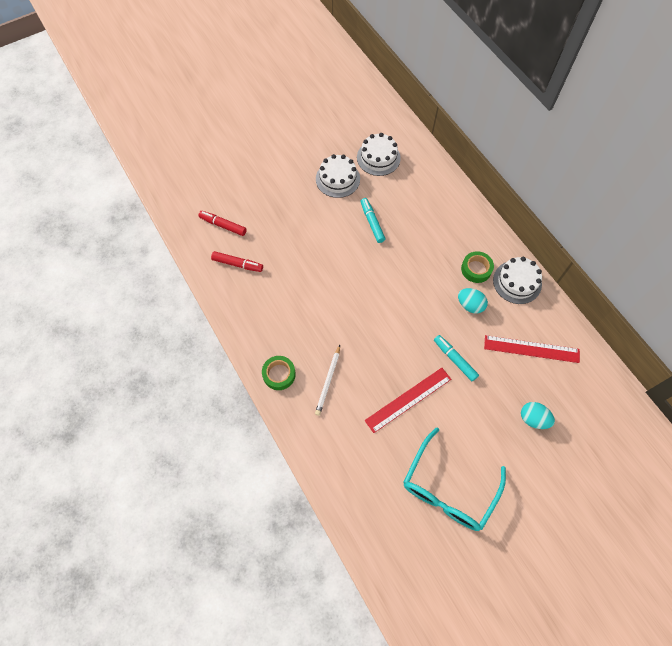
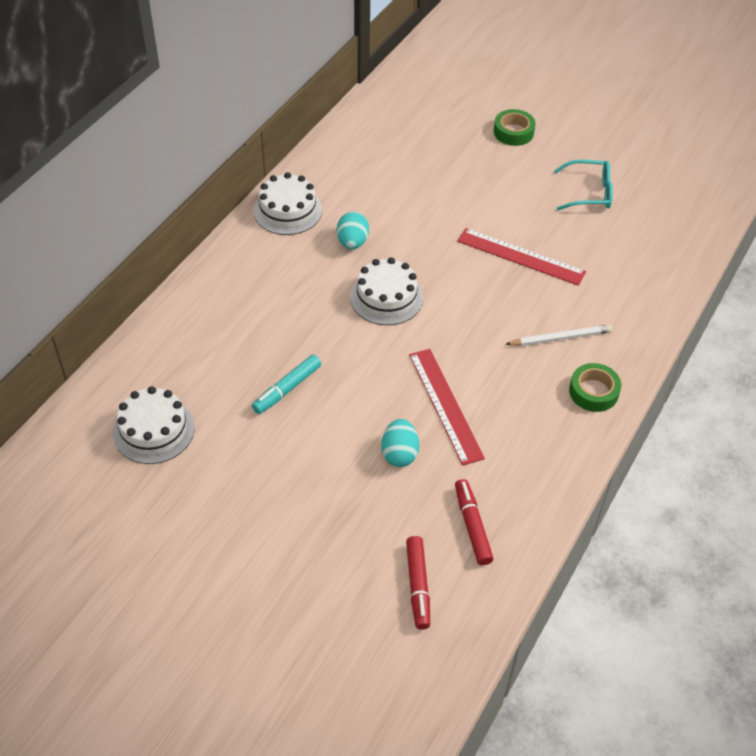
camera: 120 degrees left, 15 degrees down
(337, 179) = (228, 467): white cake -> white cake (386, 297)
(448, 488) = (589, 193): turquoise glasses -> turquoise glasses, size x0.60
(454, 359) = (437, 233): turquoise marker -> none
(476, 269) = (294, 253): green tape -> green tape (513, 132)
(531, 349) = (373, 175): red ruler -> red ruler (445, 405)
(533, 419) = (458, 152): turquoise egg -> turquoise egg (399, 454)

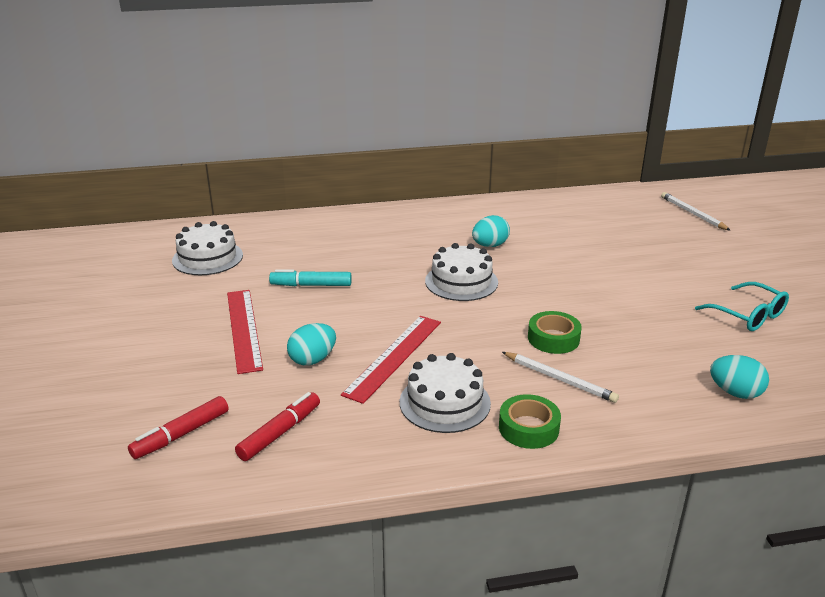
camera: 50 degrees right, 20 degrees down
(288, 210) = (475, 212): white cake -> white cake (445, 402)
(441, 102) = (693, 214): none -> white pencil
(513, 132) = (731, 253): green tape -> green tape (553, 338)
(520, 256) = (611, 317): red ruler -> red ruler (243, 329)
(654, 270) = (735, 392): none -> turquoise egg

